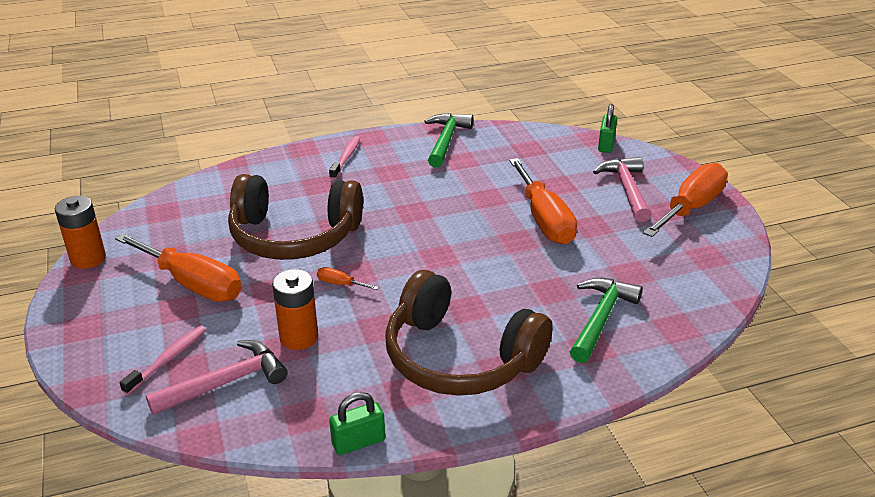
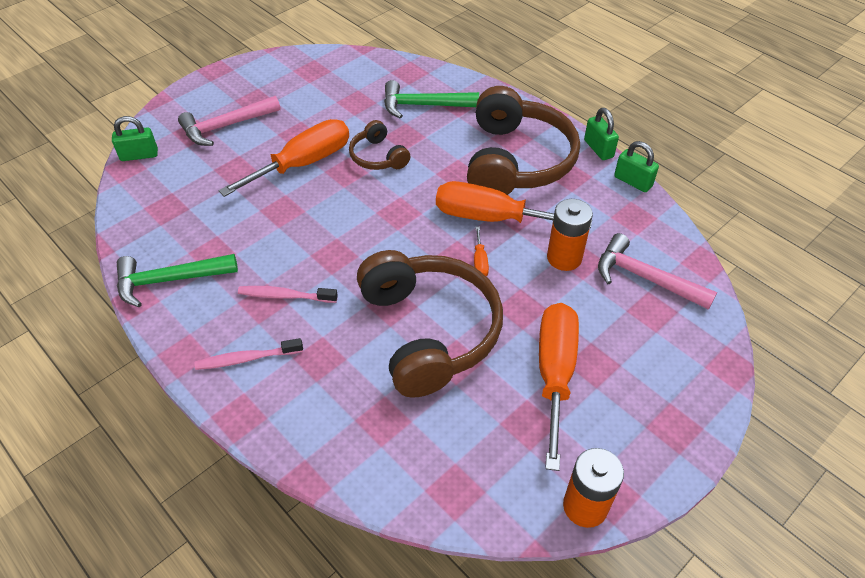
camera: 115 degrees left, 15 degrees up
(168, 359) = (654, 331): pink toothbrush -> pink toothbrush (285, 296)
(435, 438) = (598, 149): none -> green padlock
(528, 264) = (378, 156): none -> brown headphones
(690, 207) = (241, 87): orange screwdriver -> orange screwdriver (491, 218)

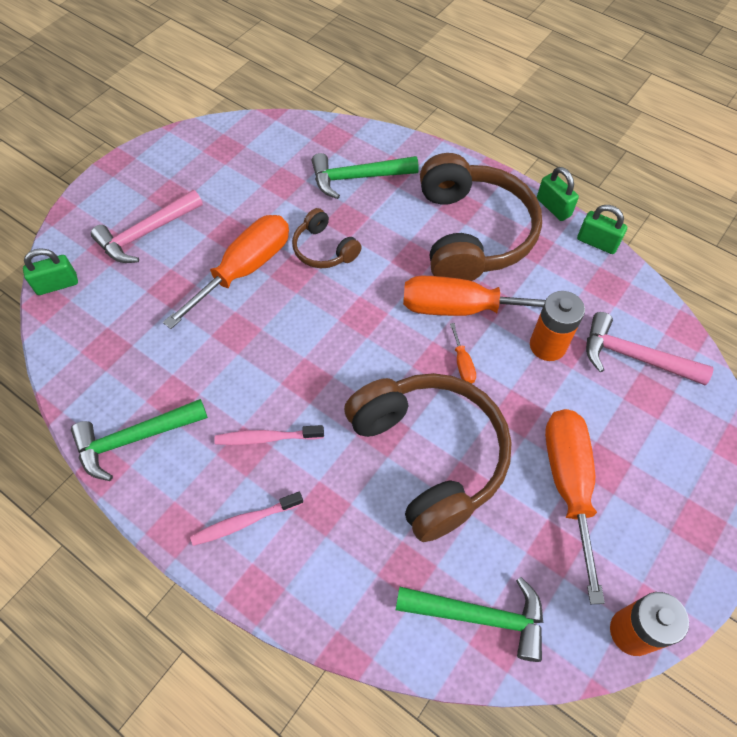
camera: 10 degrees left, 10 degrees up
(440, 469) = (479, 616): none -> green hammer

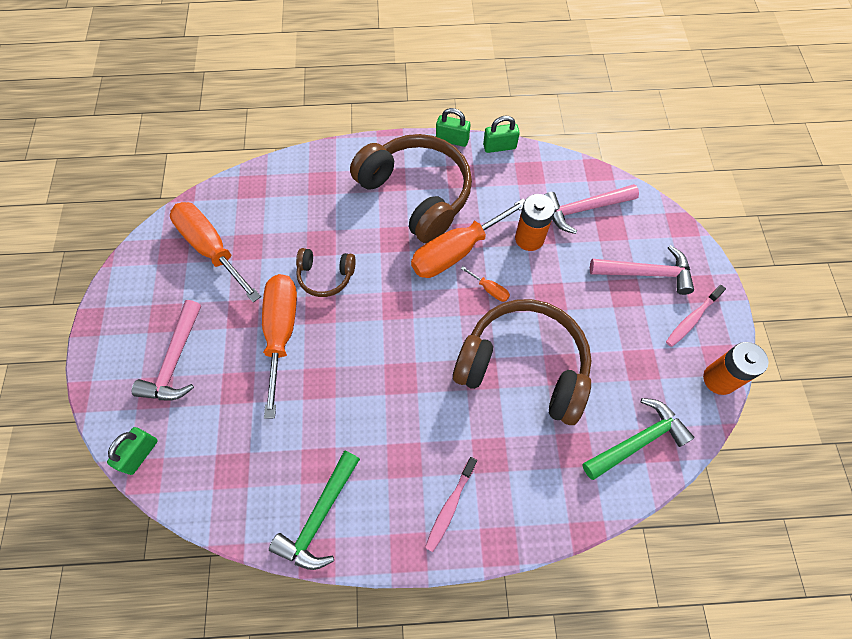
camera: 40 degrees left, 5 degrees up
(266, 438) = (411, 439): pink toothbrush -> pink toothbrush (692, 319)
(358, 177) = (300, 205): green hammer -> none
(568, 485) = (616, 319): orange screwdriver -> orange screwdriver (211, 249)
(647, 465) = (646, 273): none -> pink hammer

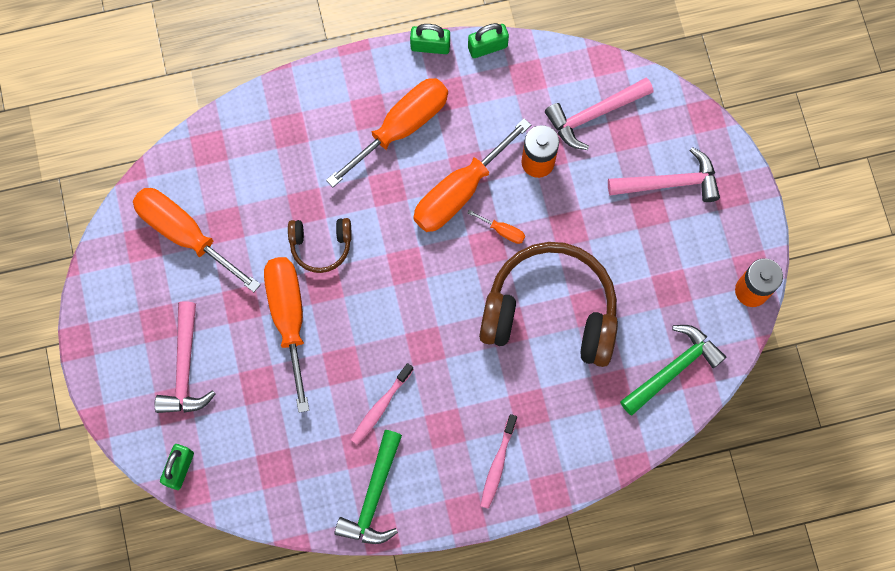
camera: 10 degrees left, 10 degrees up
(416, 194) = (401, 127): brown headphones -> orange screwdriver
(692, 319) = (721, 228): pink toothbrush -> pink toothbrush (380, 407)

